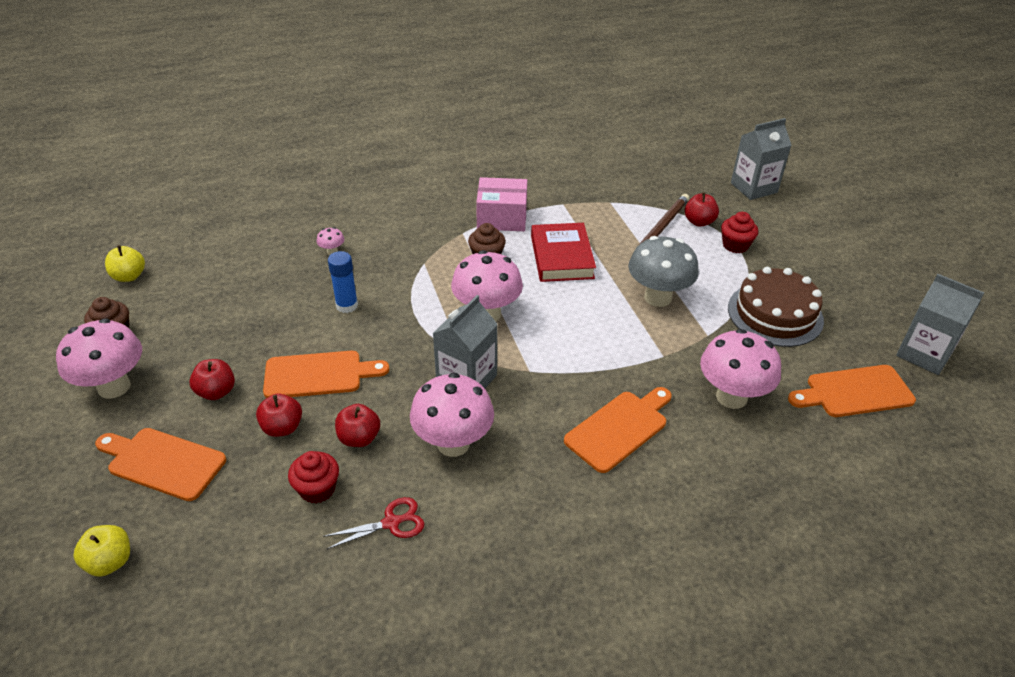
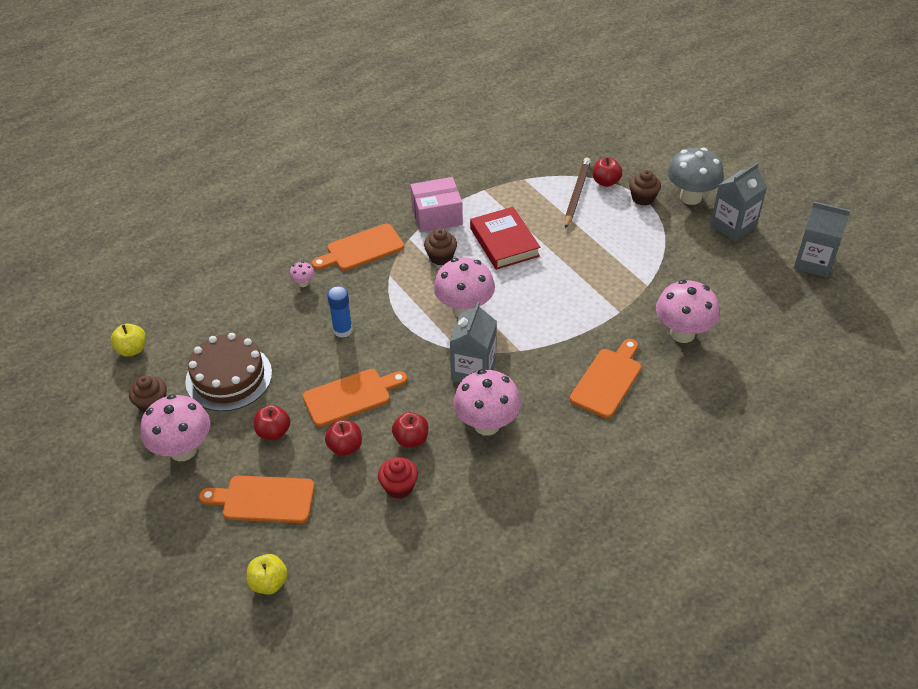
camera: 15 degrees left, 5 degrees up
(391, 523) = (468, 496): red scissors -> none
(658, 297) = (597, 261): grey mushroom -> grey mushroom (690, 197)
(735, 245) = (643, 198): red cupcake -> brown cupcake
(753, 188) = (640, 137): grey carton -> grey carton (733, 226)
(775, 314) = (693, 254): brown cake -> brown cake (229, 377)
(855, 392) = (771, 306): orange cutting board -> orange cutting board (362, 249)

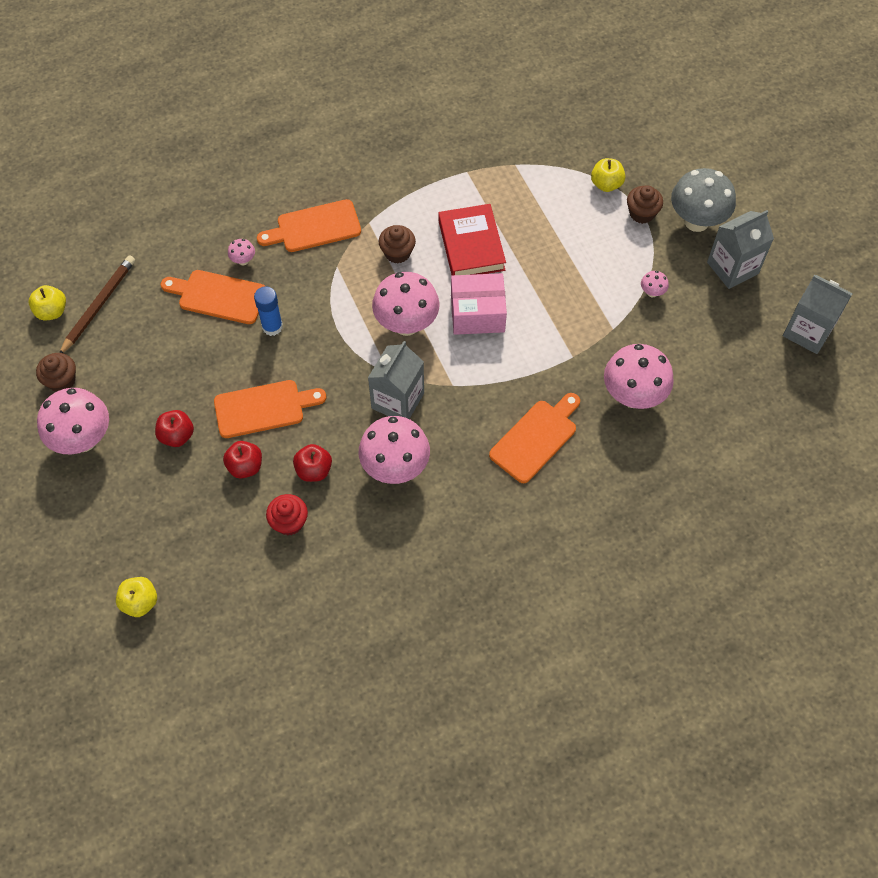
camera: 10 degrees right, 15 degrees up
(229, 377) = (144, 362): brown cake -> none
(264, 499) = (152, 510): orange cutting board -> orange cutting board (218, 296)
(437, 215) = (406, 197): pink box -> pink box (477, 313)
(577, 194) = (568, 195): brown pencil -> brown pencil (99, 305)
(606, 182) = (606, 184): red apple -> yellow apple
(671, 254) = (652, 292): none -> pink mushroom

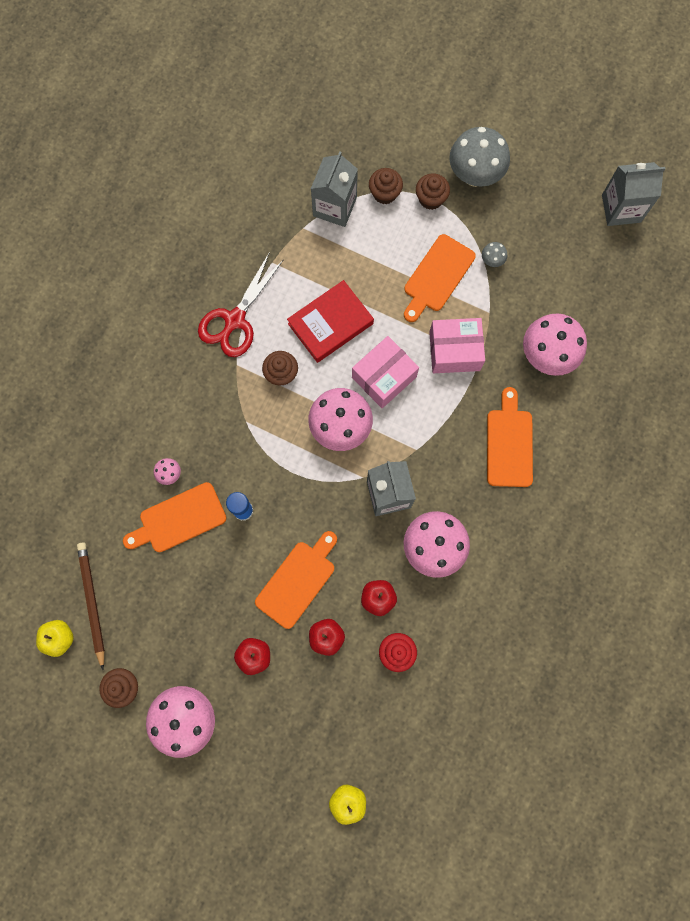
camera: 40 degrees left, 15 degrees up
(314, 227) = (199, 402): orange cutting board -> orange cutting board (437, 276)
(398, 191) = (235, 320): none -> red scissors
(471, 245) = (330, 323): red book -> red book turned 75 degrees counterclockwise
(555, 336) = (454, 351): none -> pink box
(606, 184) = (385, 193): yellow apple -> brown cupcake
(652, 292) = (492, 261): pink mushroom -> grey mushroom
(732, 268) = (530, 196): grey carton -> grey carton (334, 207)

